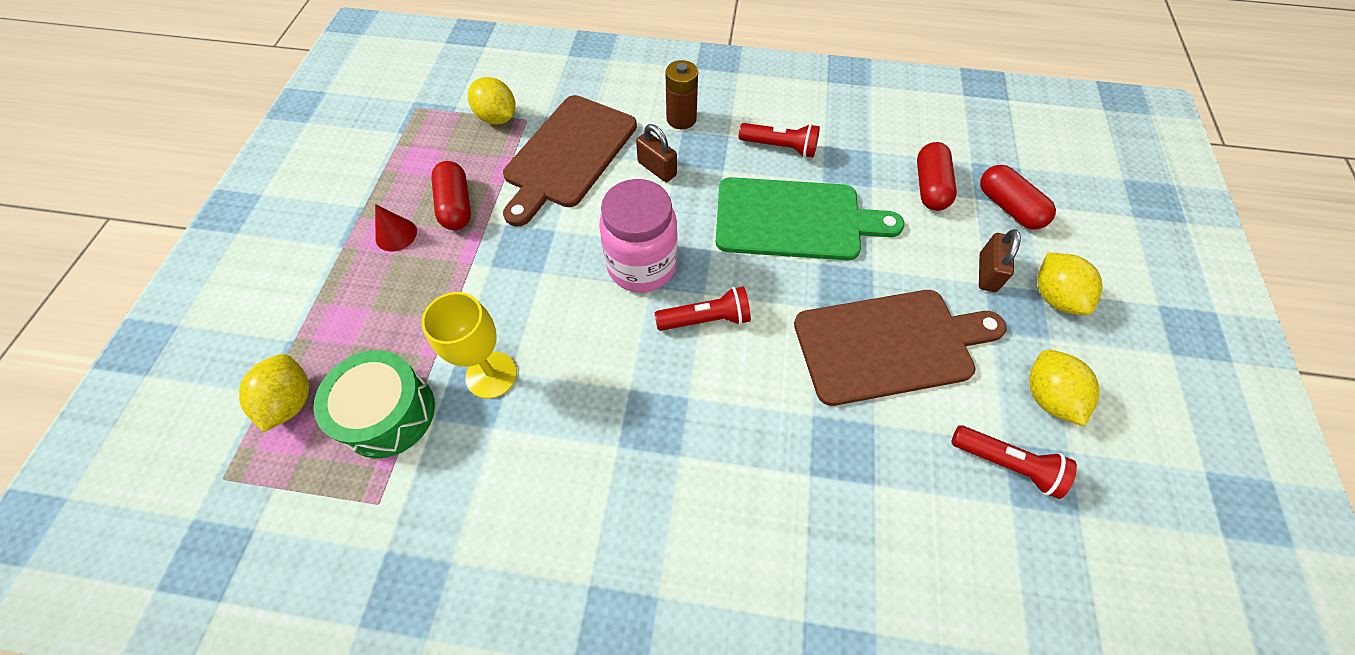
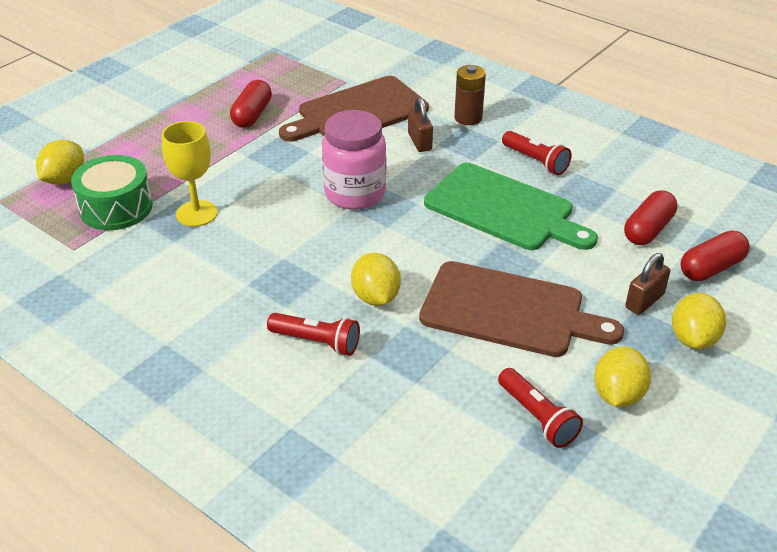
camera: 30 degrees right, 20 degrees down
(396, 234) = (198, 117): red cone -> none
(497, 118) = (325, 74): yellow lemon -> yellow lemon (376, 297)
(706, 319) = (375, 241): red flashlight -> red flashlight (317, 342)
(1008, 207) = (711, 268): red capsule -> red capsule turned 60 degrees clockwise

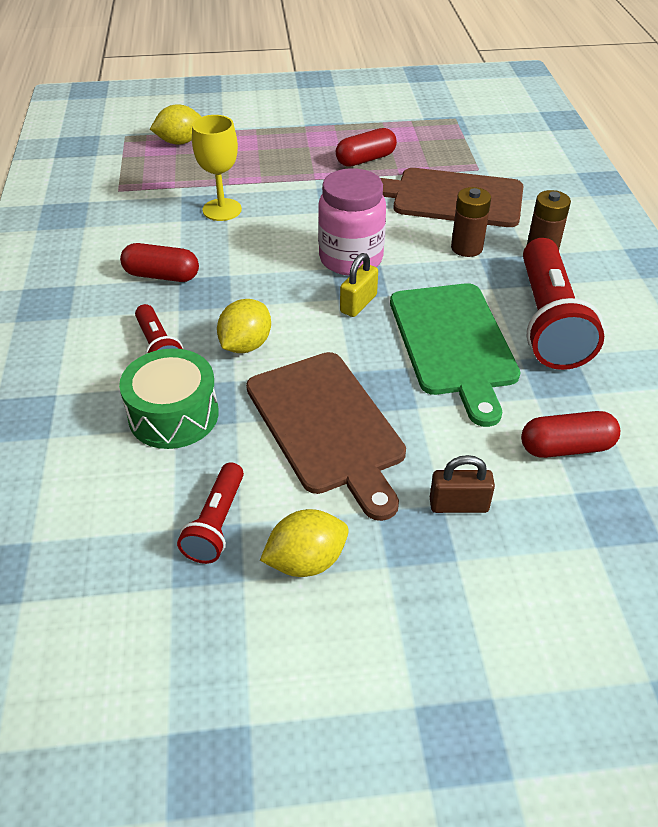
camera: 45 degrees right, 5 degrees up
(116, 208) = (181, 177): green drum -> green drum (173, 415)
(407, 221) = (358, 304): none -> yellow padlock
(419, 142) = (466, 248): brown padlock -> brown battery
(535, 161) = (548, 321): red flashlight -> red flashlight, size x1.92
(693, 339) = (452, 572): yellow lemon -> none
(711, 268) = (577, 526): red capsule -> red capsule (162, 275)

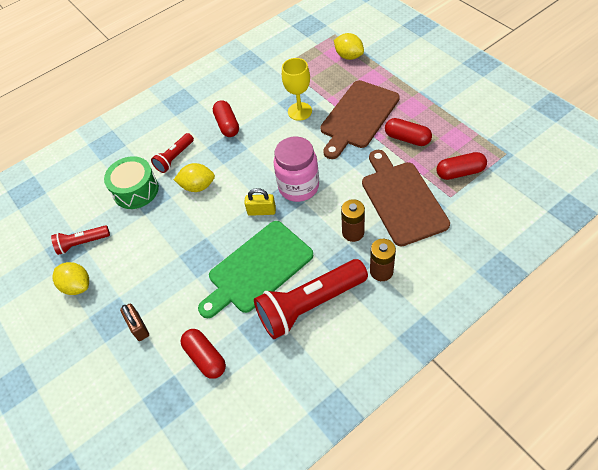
camera: 65 degrees right, 10 degrees up
(327, 426) = (161, 249): brown cutting board -> brown cutting board (358, 117)
(451, 150) = (460, 172): none -> red capsule

